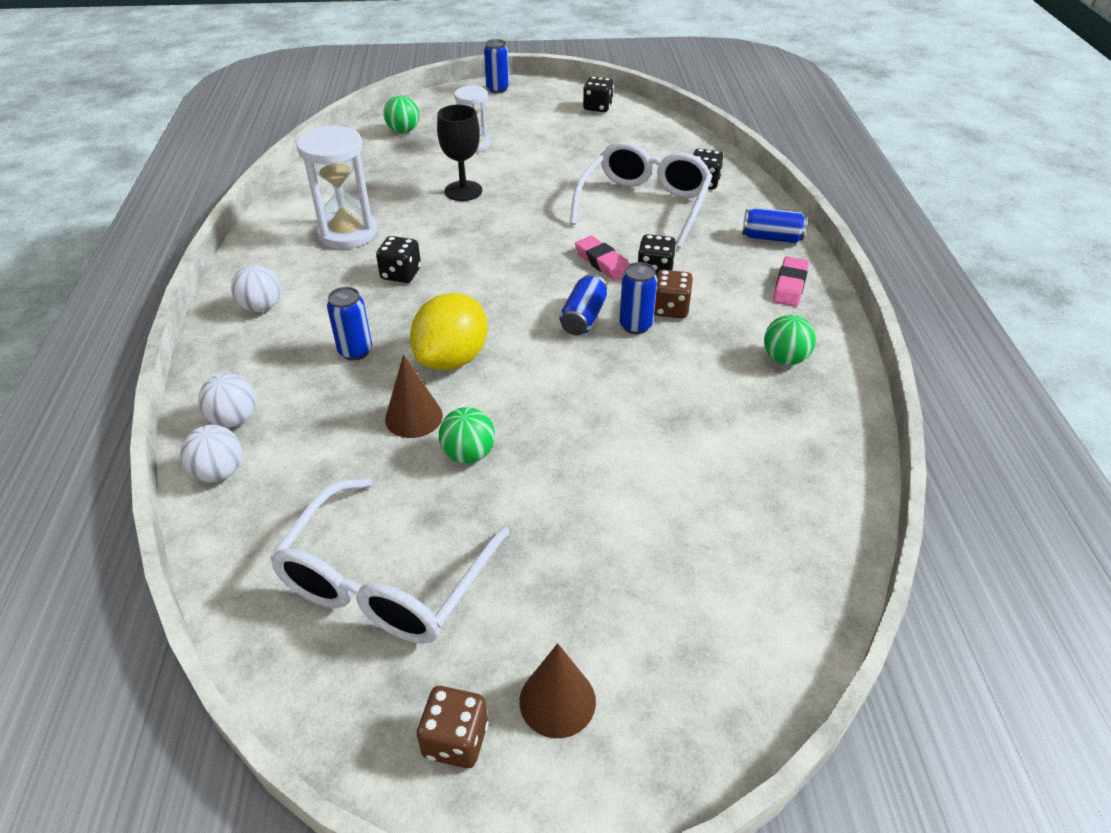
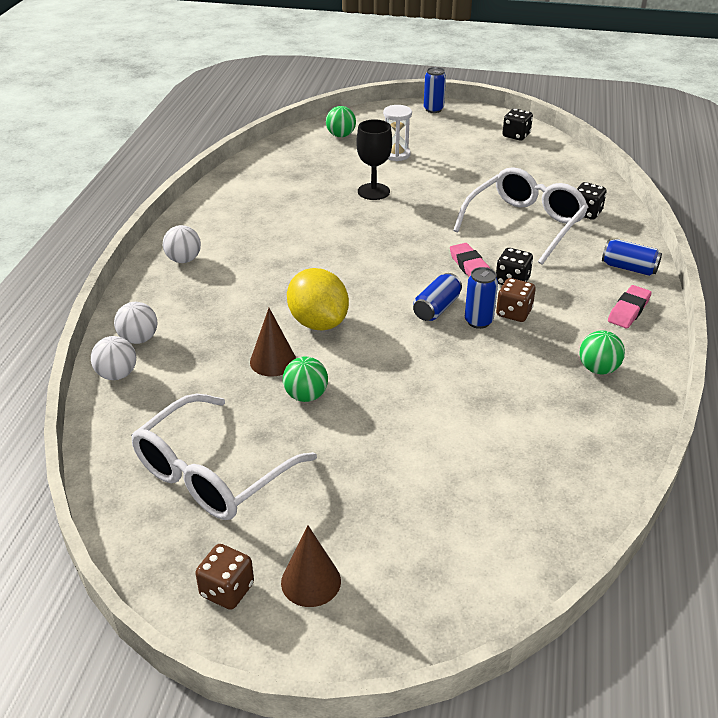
camera: 15 degrees right, 5 degrees down
(347, 233) = (268, 212): white hourglass -> none
(355, 351) = (244, 304): blue can -> none
(401, 274) = (299, 251): black dice -> none
(452, 358) = (318, 322): yellow lemon -> yellow lemon turned 75 degrees counterclockwise

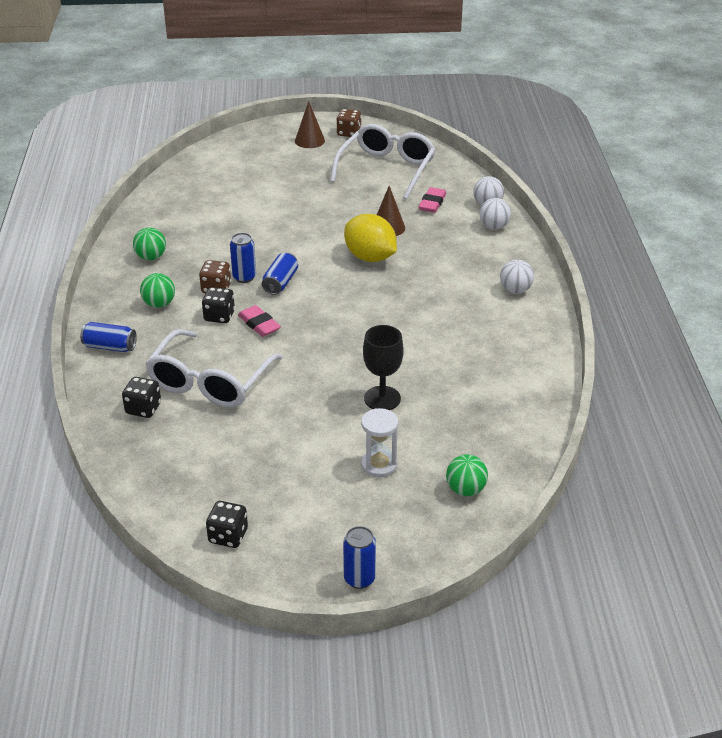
camera: 165 degrees right, 0 degrees up
(306, 396) = (353, 211): green ball -> green ball (159, 304)
(628, 310) = (119, 305): pink eraser -> pink eraser (432, 203)

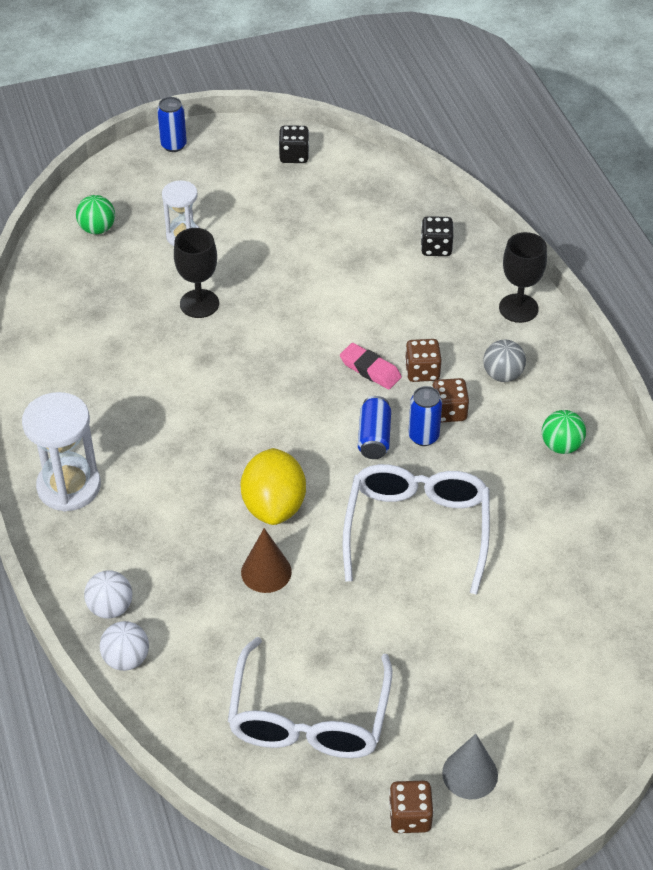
camera: 165 degrees right, 10 degrees up
(110, 347) = (518, 308): blue can -> black goblet
(159, 304) = (502, 375): green ball -> grey ball
(210, 381) = (386, 289): white glasses -> white glasses (417, 530)
(219, 316) = (422, 372): black dice -> brown dice
(309, 140) = (470, 774): brown cone -> grey cone
(370, 257) = (274, 506): yellow lemon -> yellow lemon turned 60 degrees clockwise
(432, 203) = (213, 643): pink eraser -> none
(515, 290) = (69, 486): white ball -> white hourglass

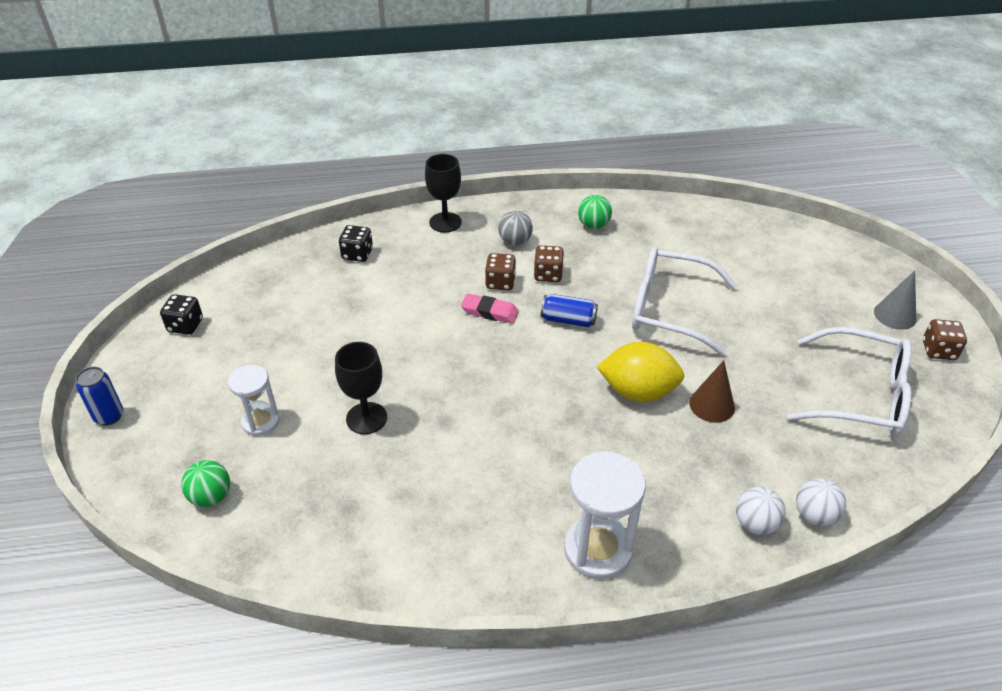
camera: 80 degrees left, 5 degrees down
(370, 369) = (490, 312): pink eraser -> pink eraser turned 60 degrees clockwise
(423, 436) = (572, 292): blue can -> none

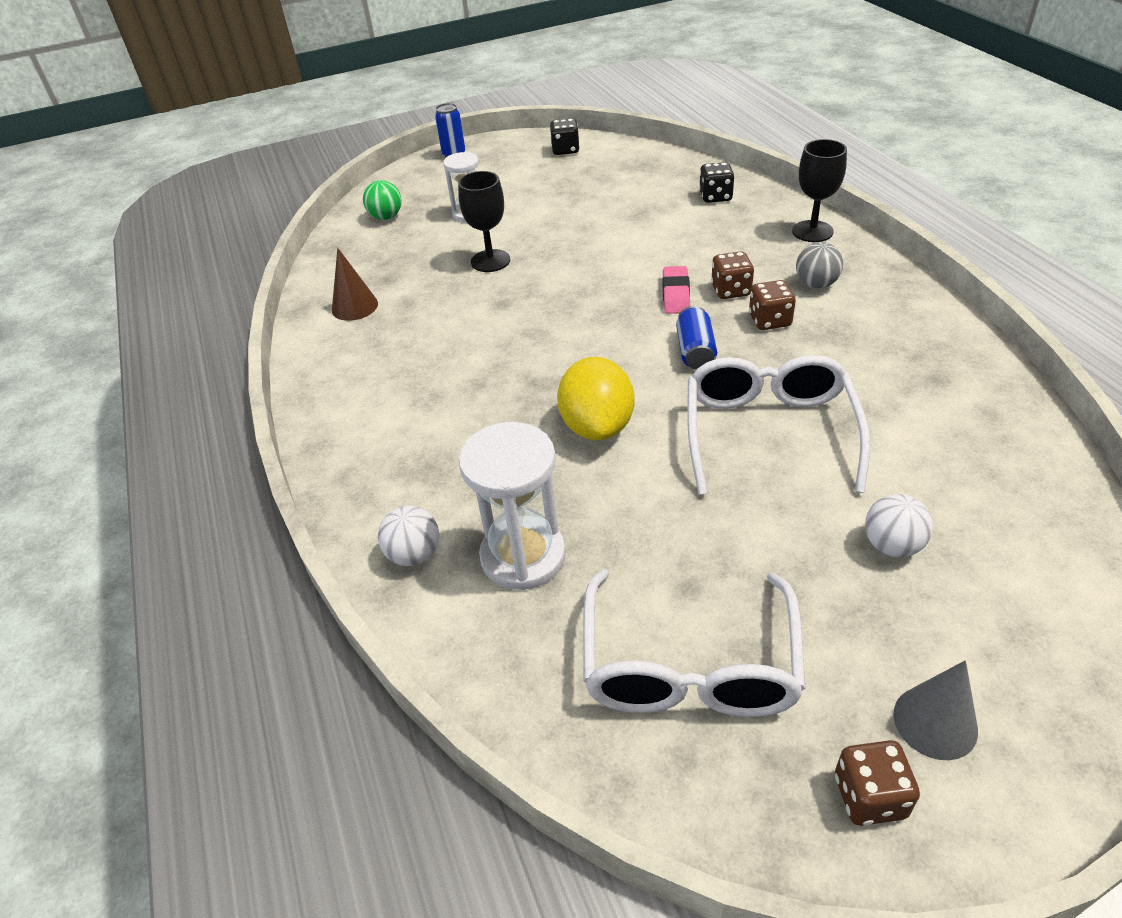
camera: 80 degrees right, 0 degrees up
(593, 225) = (903, 337): green ball -> none
(598, 549) = (361, 431): white hourglass -> white hourglass (523, 556)
(712, 405) = (600, 495): brown cone -> brown cone (354, 306)
(814, 515) = (437, 614): white ball -> white ball (892, 545)

